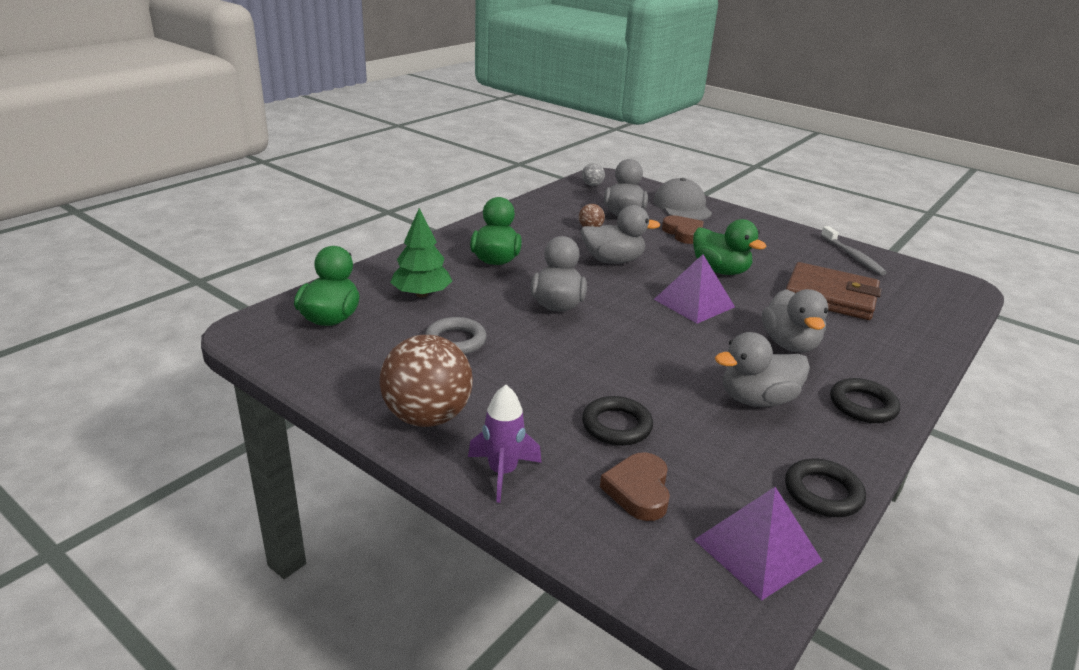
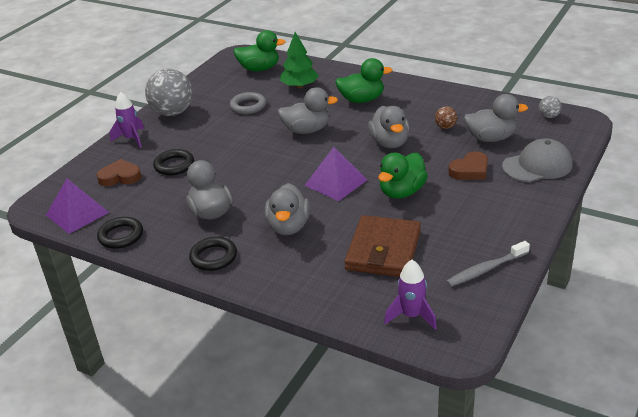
camera: 85 degrees right, 5 degrees up
(427, 417) = (173, 113): brown ball -> grey ball
(789, 344) = (288, 226): grey duck -> grey duck turned 75 degrees counterclockwise
(933, 299) = (411, 316): none -> purple rocket

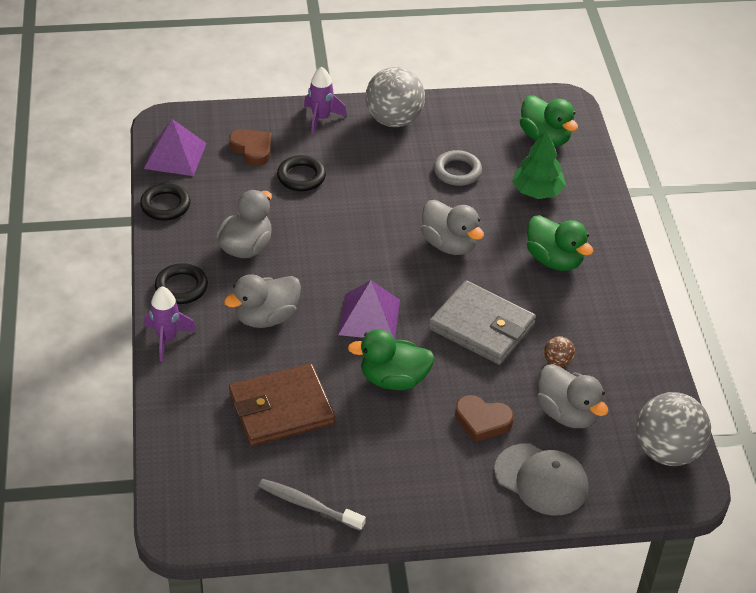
camera: 50 degrees right, 10 degrees up
(390, 143) = (482, 326): grey duck -> grey wallet
(411, 316) = (197, 474): purple rocket -> purple rocket (167, 338)
(549, 116) = (667, 451): grey ball -> grey ball, size x2.25

